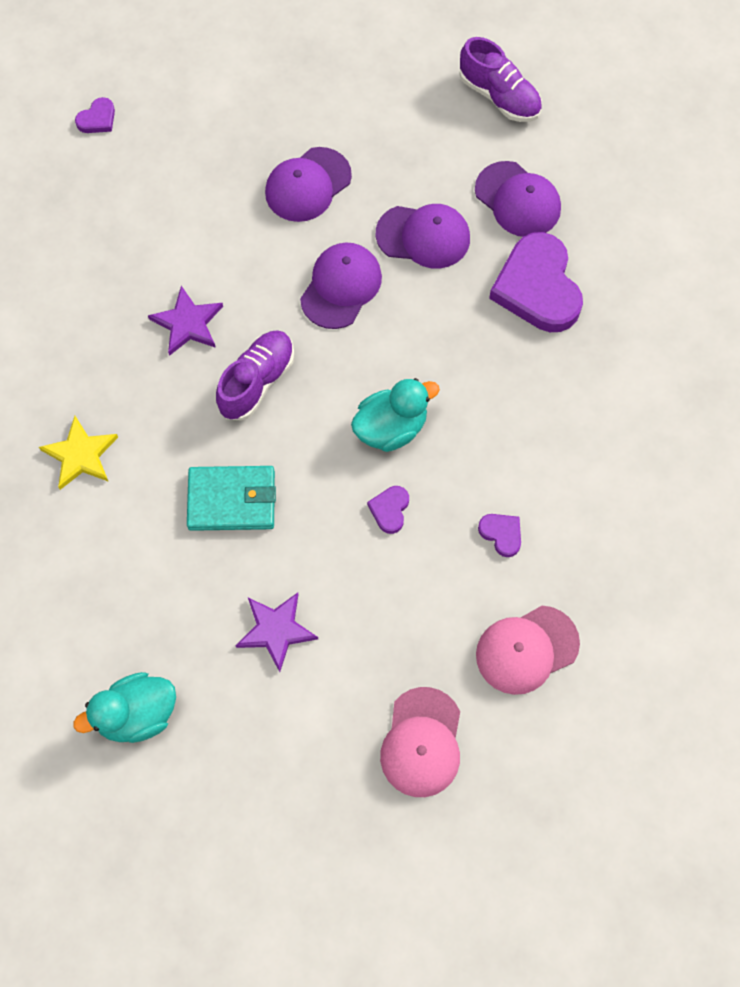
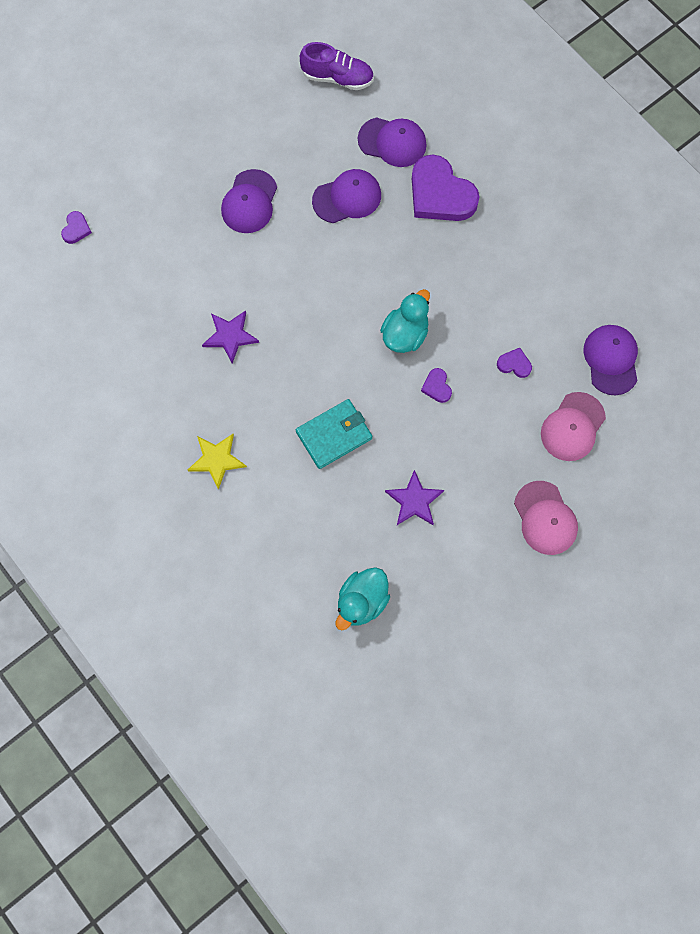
camera: 30 degrees left, 5 degrees up
(257, 382) = (301, 350): purple shoe -> none
(341, 287) = (315, 259): purple cap -> purple cap (611, 360)

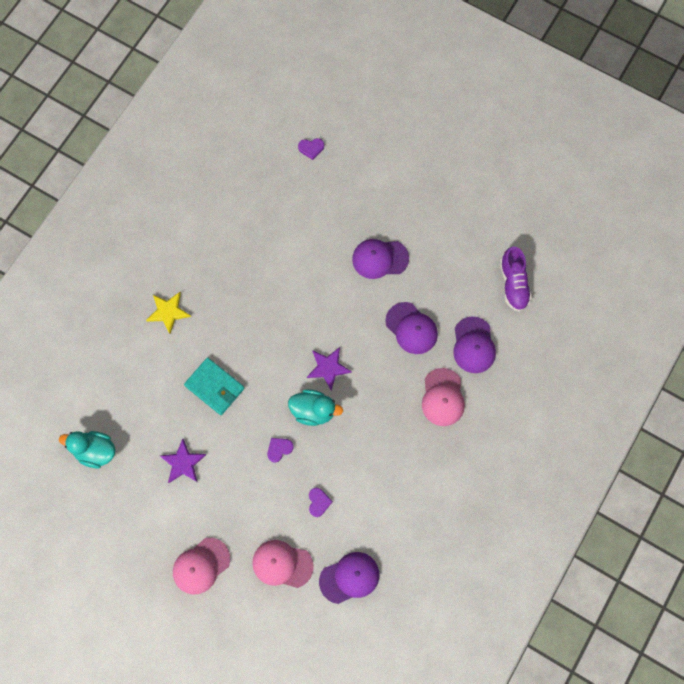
camera: 70 degrees right, 0 degrees up
(230, 336) = (266, 285): purple star -> purple star (328, 368)
(440, 194) = (443, 397): purple heart -> pink cap

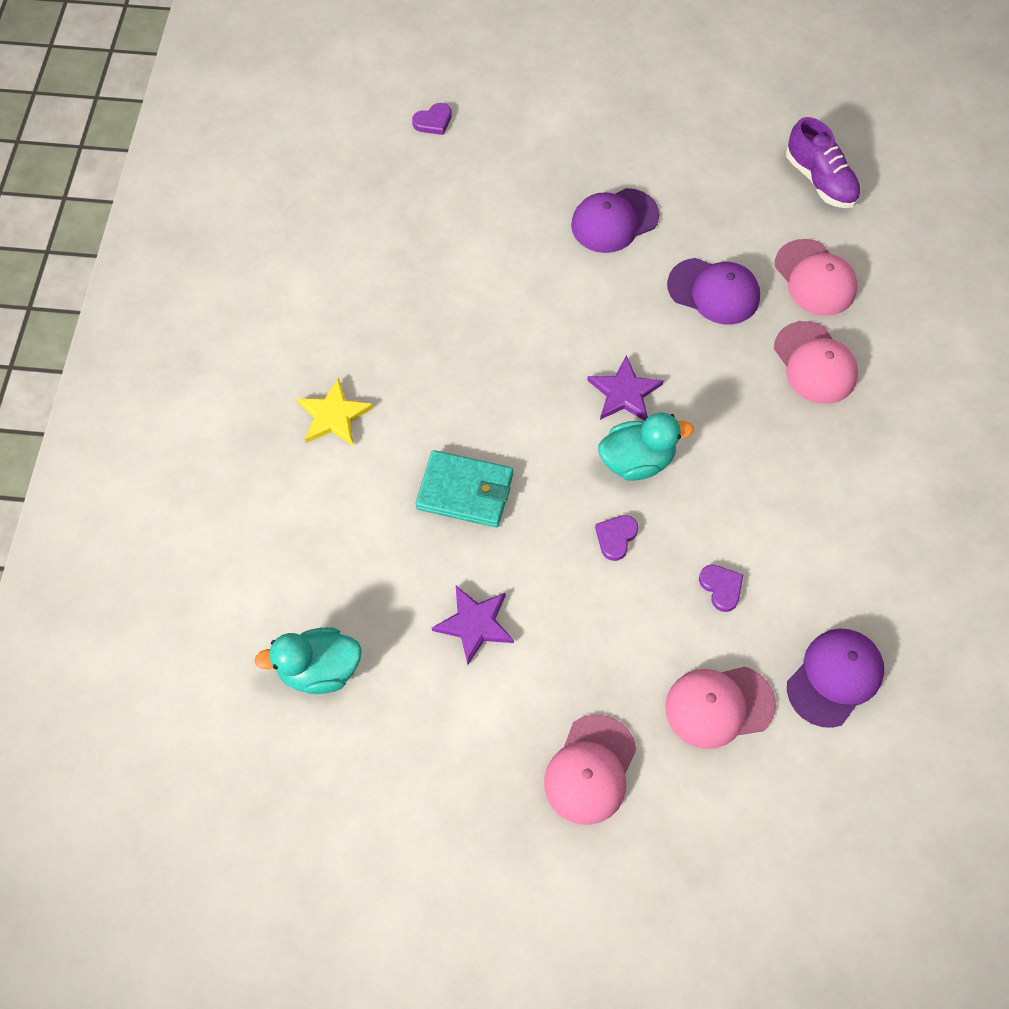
camera: 25 degrees left, 10 degrees down
(473, 345) = (815, 278): purple cap -> pink cap

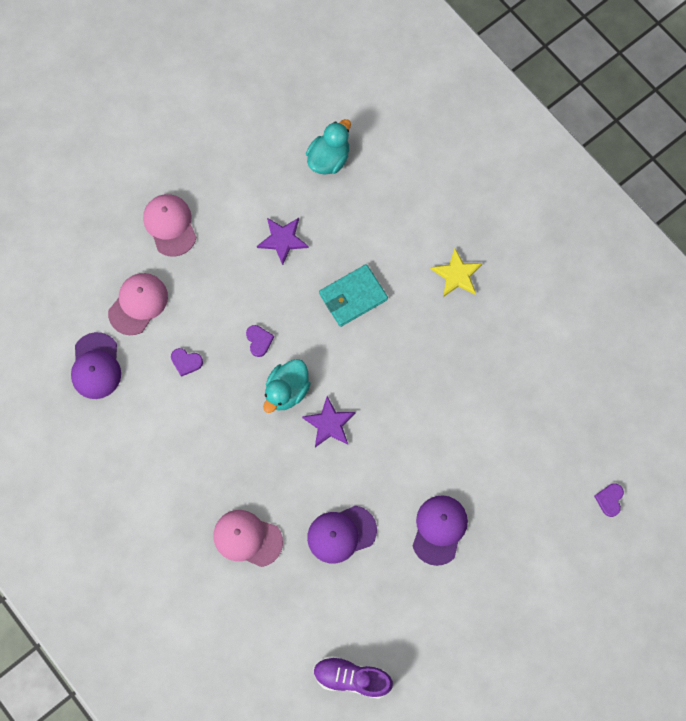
camera: 135 degrees right, 10 degrees up
(815, 278) = (294, 598): pink cap -> none

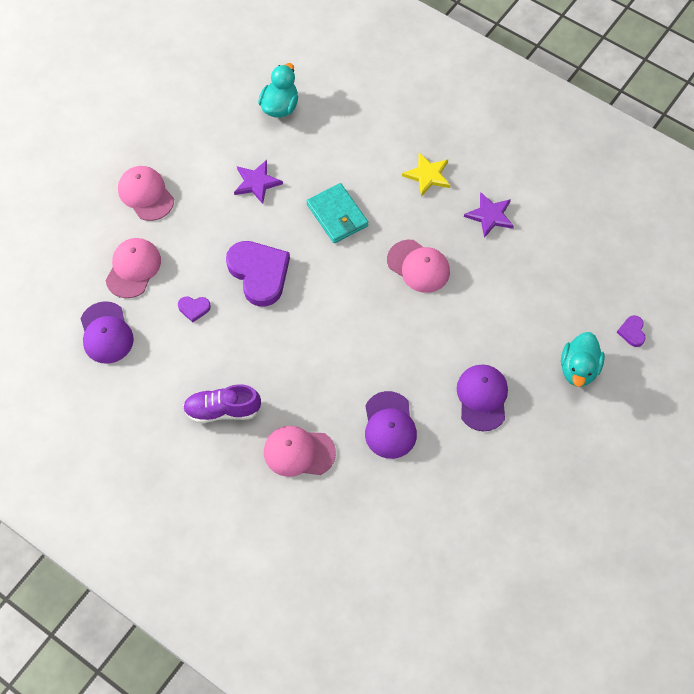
camera: 15 degrees left, 10 degrees down
(259, 341) = (259, 273): purple heart -> purple heart, size x2.30
(287, 391) = (298, 311): turquoise duck -> turquoise duck (578, 369)
(329, 424) = (348, 330): purple star -> purple star (490, 216)
(341, 534) = (389, 425): purple cap -> purple cap turned 60 degrees counterclockwise
(352, 678) = (440, 556): purple shoe -> purple shoe (222, 410)
(353, 296) = (337, 215): turquoise wallet -> turquoise wallet turned 75 degrees counterclockwise
(418, 373) = (418, 266): none -> pink cap

